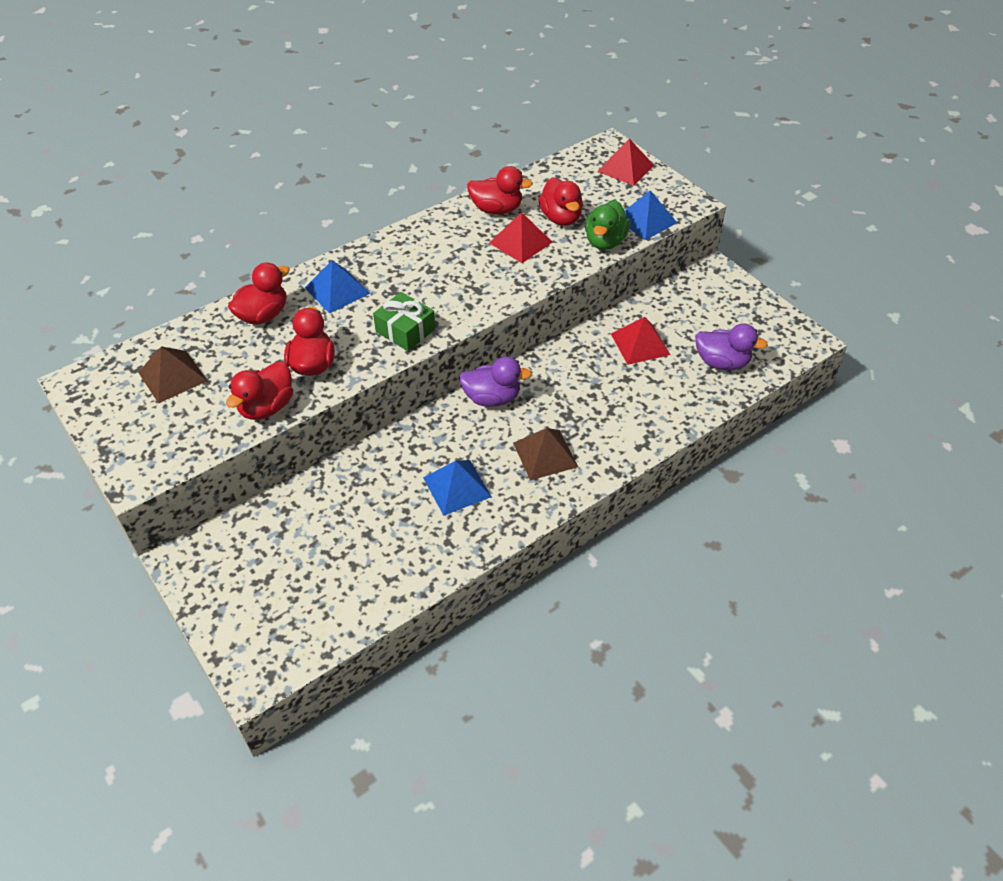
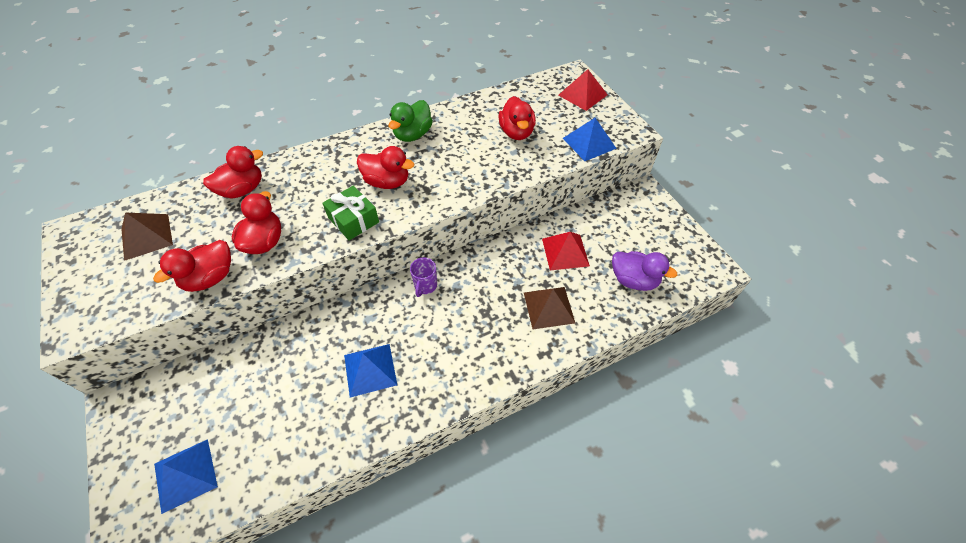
camera: 10 degrees right, 5 degrees up
(337, 290) = (310, 175): blue pyramid -> blue pyramid (185, 475)
(492, 398) = (425, 286): purple duck -> purple mug
(496, 209) = (465, 119): red duck -> red duck (387, 182)
(520, 242) = (476, 150): red pyramid -> none
(545, 454) = (455, 349): brown pyramid -> brown pyramid (549, 307)
(605, 242) = (549, 158): green duck -> green duck (413, 135)

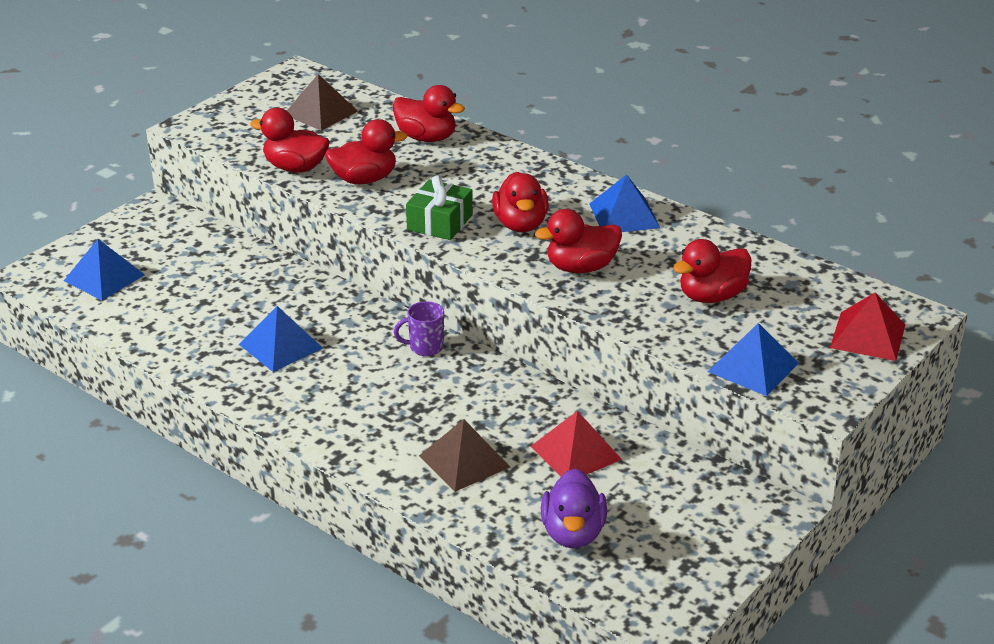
camera: 65 degrees right, 20 degrees down
(413, 135) = (624, 215): green duck -> blue pyramid
(453, 173) = (581, 267): none -> red duck

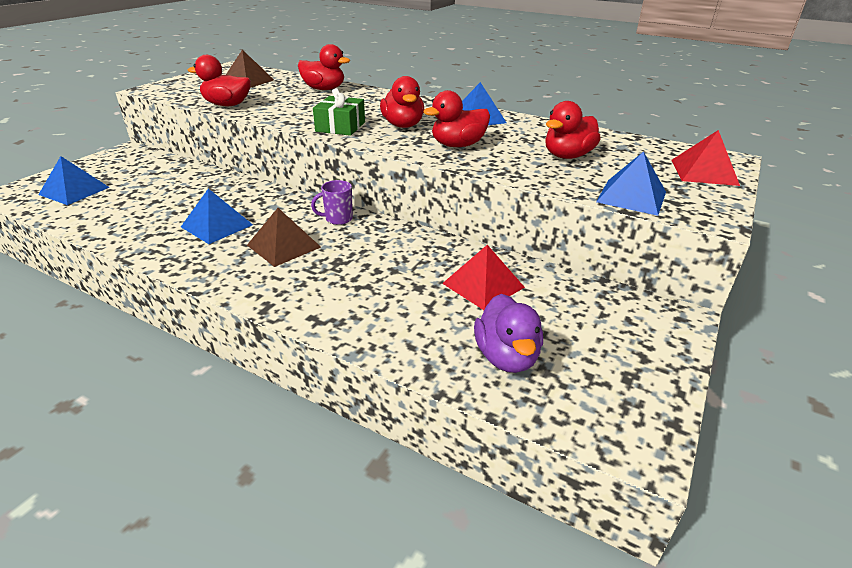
camera: 10 degrees left, 0 degrees up
(364, 179) = (280, 108): red duck -> none
(464, 461) = (386, 300): brown pyramid -> brown pyramid (283, 246)

